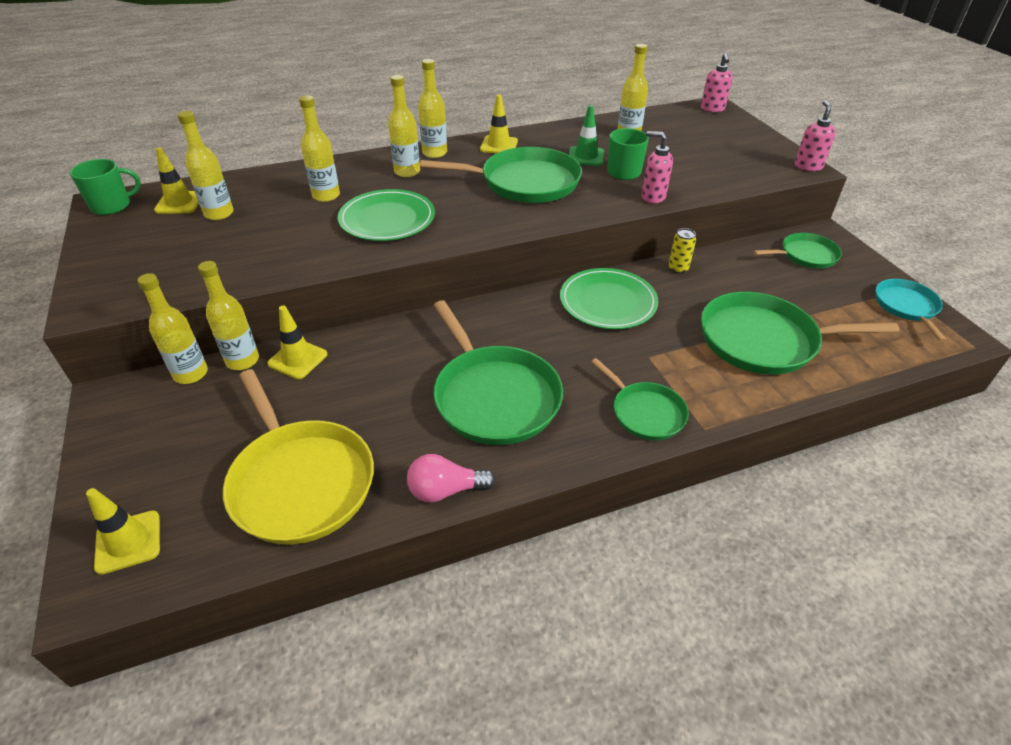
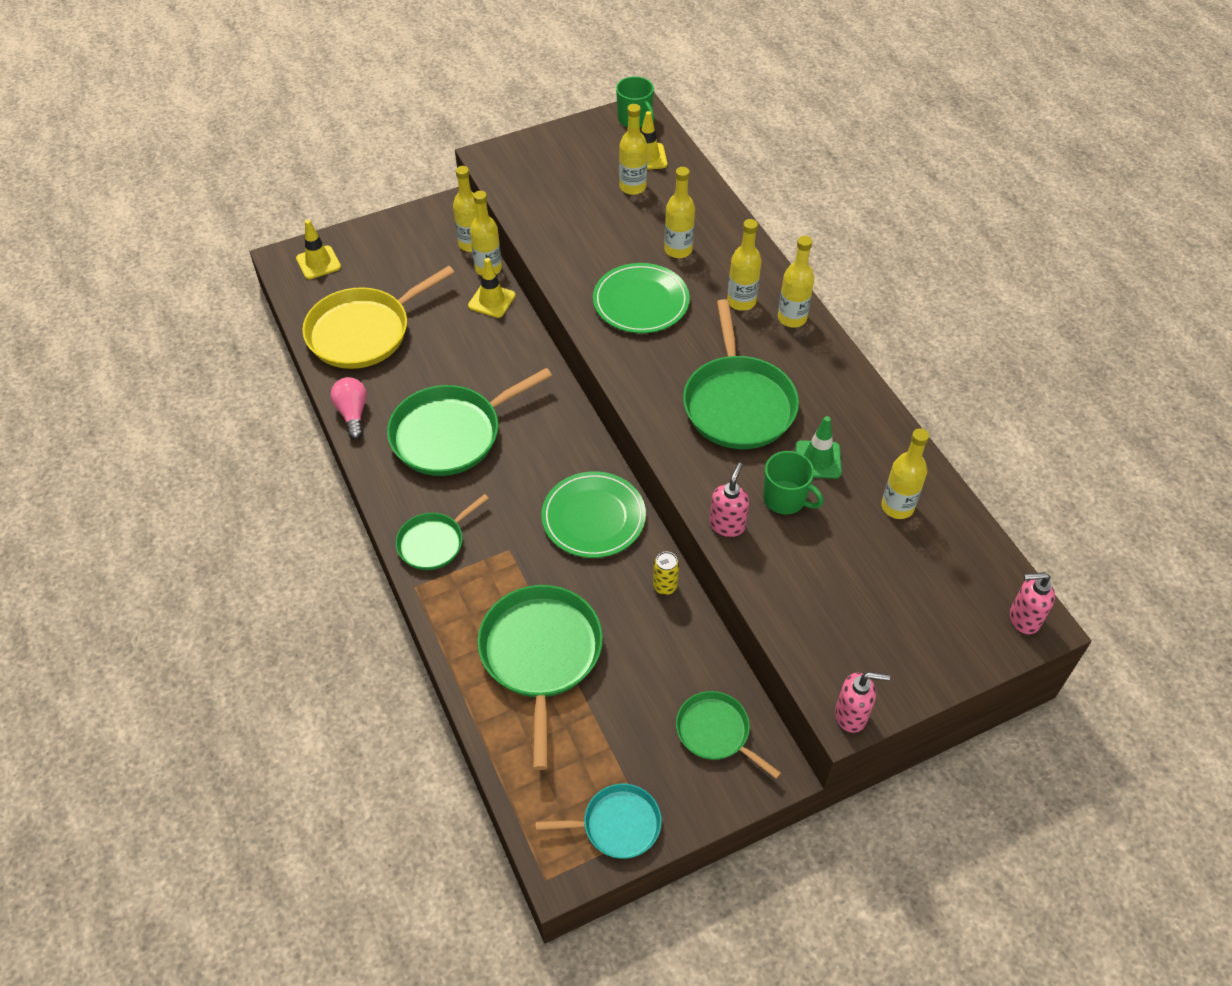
camera: 85 degrees right, 10 degrees up
(499, 145) = (827, 373): yellow traffic cone -> none
(805, 255) = (716, 732): green pan -> green pan turned 150 degrees clockwise

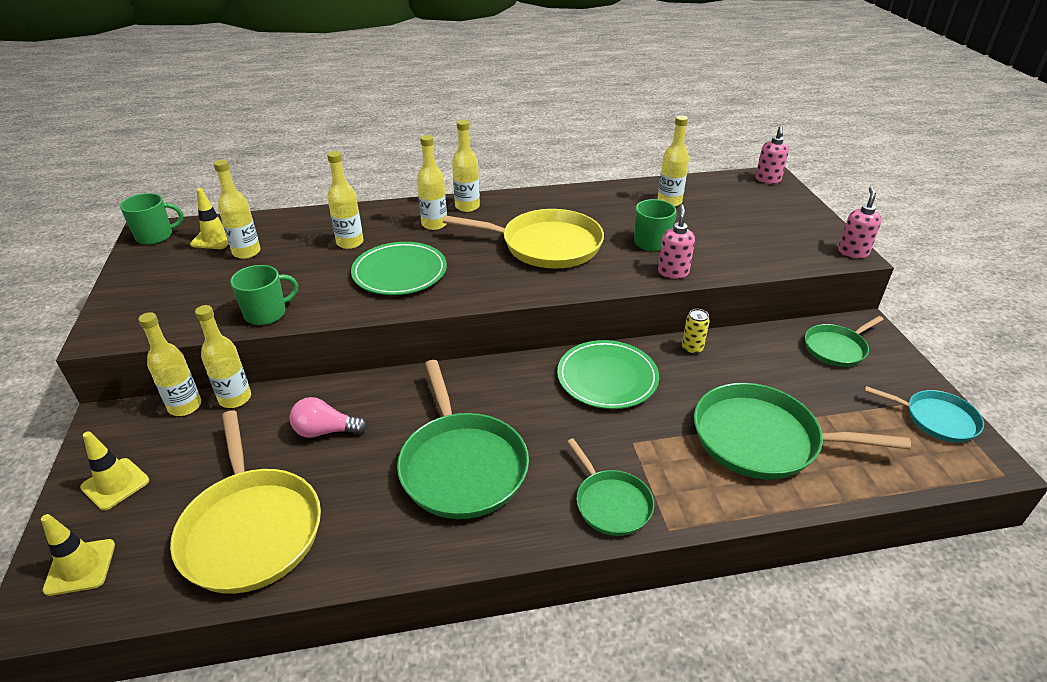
camera: 75 degrees left, 15 degrees down
(353, 413) = (385, 559): pink light bulb -> pink light bulb (325, 431)
(492, 301) = (286, 403): yellow traffic cone -> yellow traffic cone (115, 484)
(546, 237) = (266, 313): none -> green mug
(617, 825) = (936, 419): turquoise pan -> turquoise pan turned 105 degrees clockwise
(727, 525) = (673, 272): pink soap dispenser -> pink soap dispenser turned 60 degrees clockwise
(738, 403) = (546, 245): green pan -> yellow pan
(818, 460) = (617, 222): green traffic cone -> none

